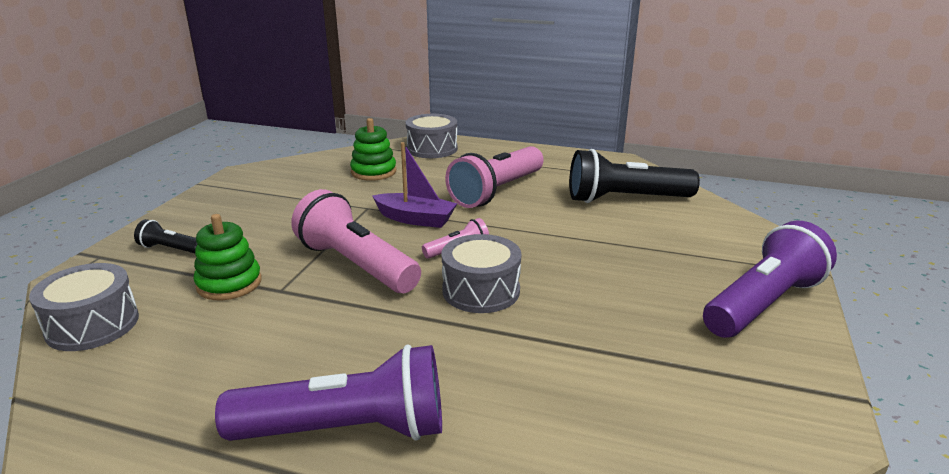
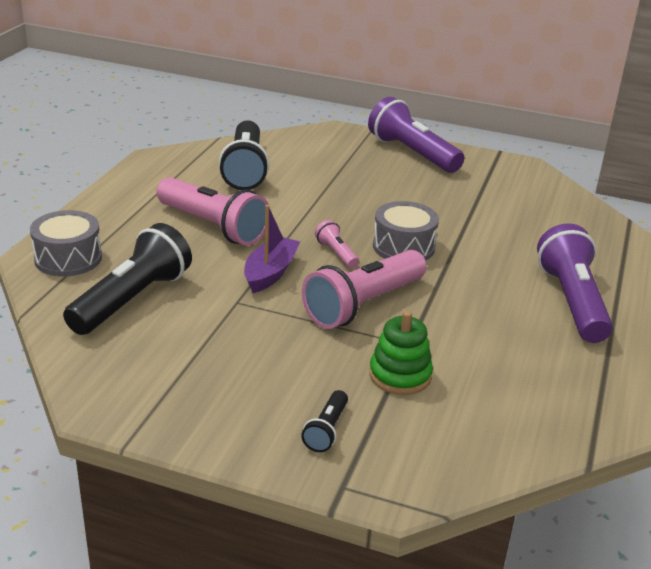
camera: 90 degrees left, 5 degrees up
(92, 325) = (481, 449): grey drum -> none
(373, 172) = (132, 299): green stacking toy -> black flashlight

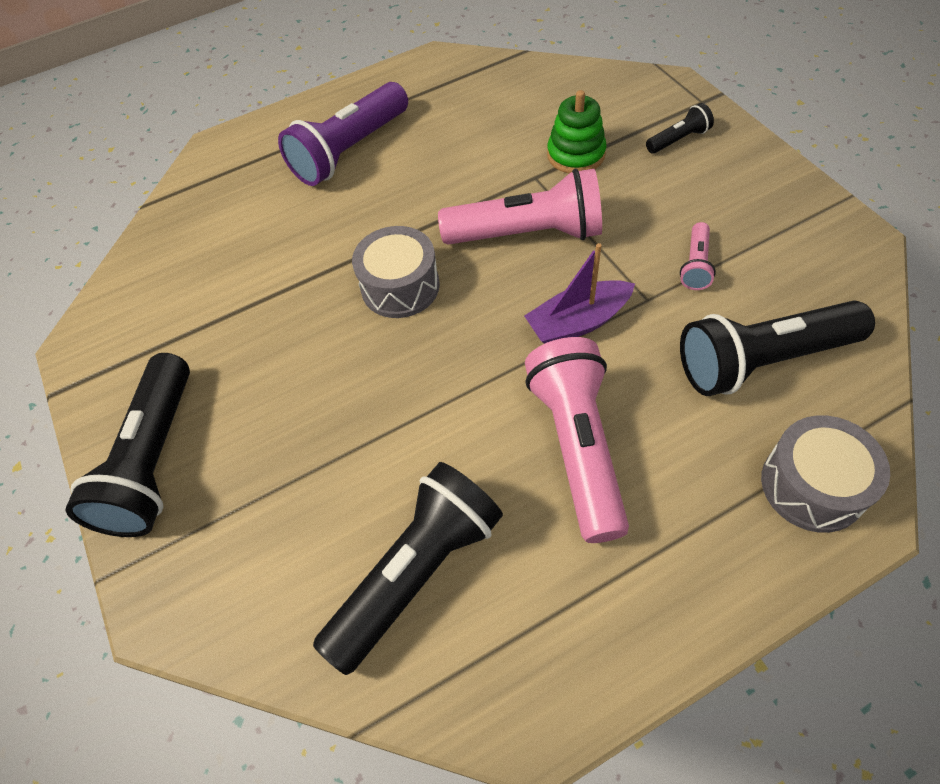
camera: 130 degrees left, 25 degrees up
(336, 253) = (479, 314): pink flashlight -> pink flashlight (695, 265)
(412, 153) = (154, 460): purple flashlight -> black flashlight

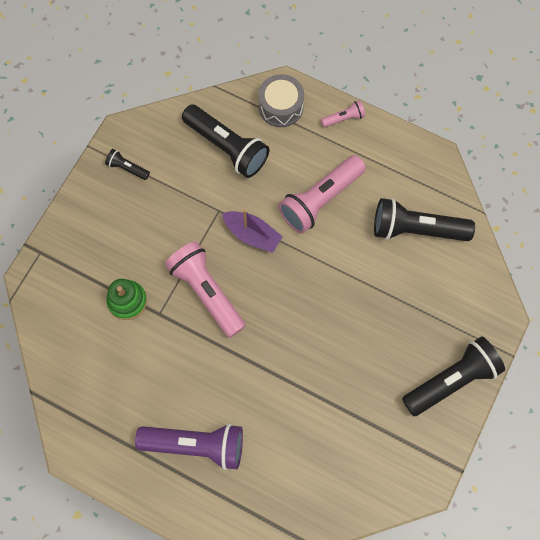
camera: 130 degrees left, 15 degrees up
(400, 286) = (282, 336): grey drum -> none
(678, 139) = (84, 250): black flashlight -> black flashlight (127, 168)
(695, 265) = (182, 198): pink flashlight -> pink flashlight (344, 118)

